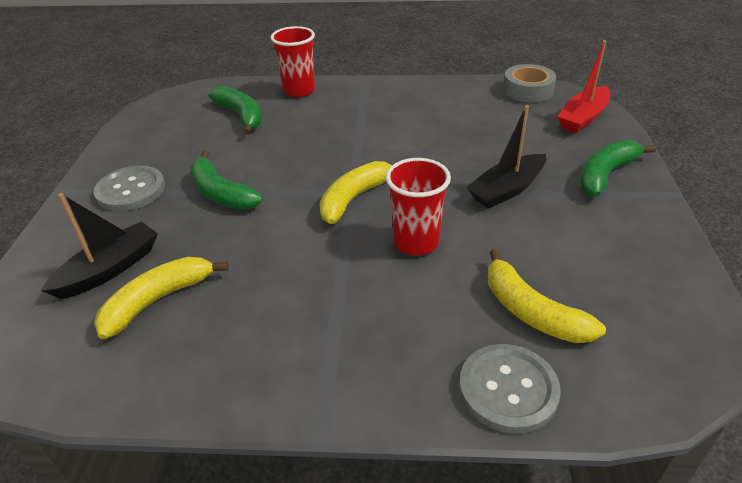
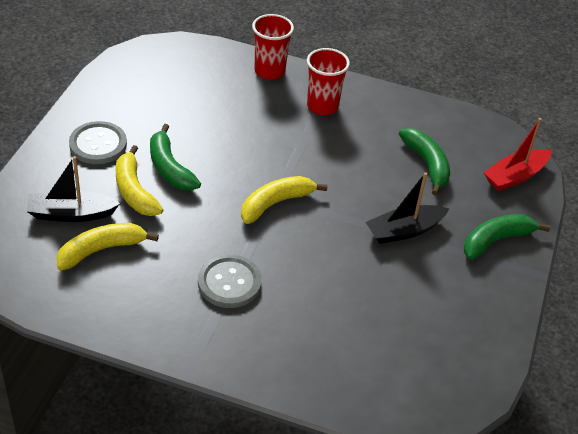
camera: 10 degrees right, 5 degrees up
(110, 269) = (71, 214): black boat -> black boat turned 150 degrees counterclockwise
(241, 116) = (208, 88): green banana -> green banana (427, 164)
(416, 242) = (307, 257): red cup -> red cup (322, 106)
(508, 389) = (320, 384): grey button -> grey button (229, 283)
(527, 90) = (483, 130): grey tape -> none
(531, 311) = (366, 337): yellow banana -> yellow banana (134, 191)

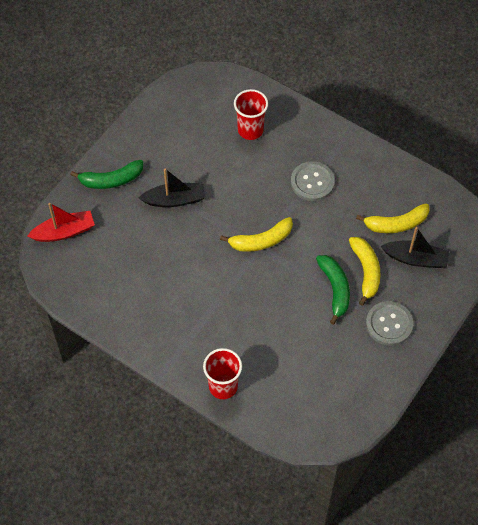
camera: 160 degrees left, 15 degrees up
(322, 106) = (190, 334): red cup -> red cup (250, 130)
(427, 164) = (129, 256): green banana -> none

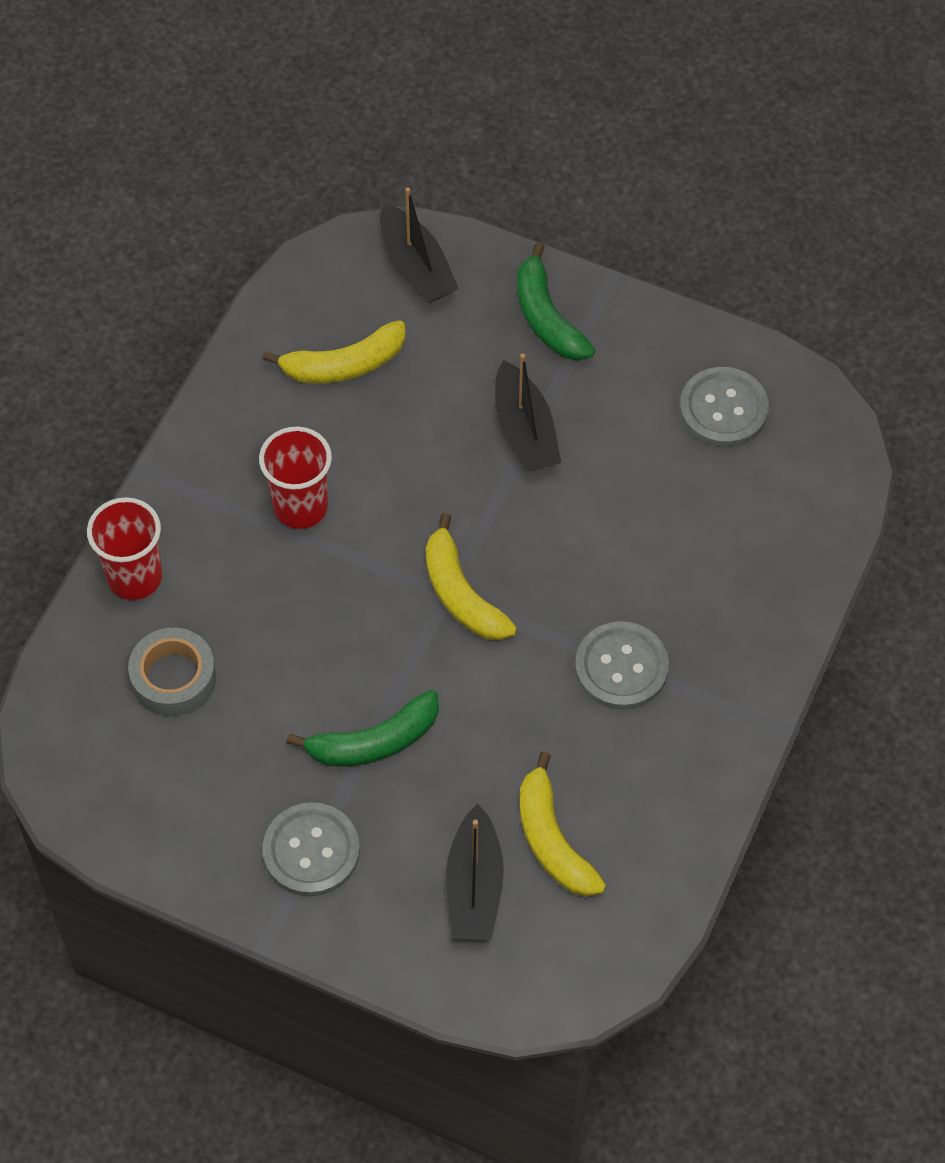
camera: 80 degrees right, 0 degrees up
(64, 232) = (416, 266): red boat -> black boat
(182, 118) = (723, 409): none -> grey button
(250, 130) = (724, 535): red cup -> red cup (300, 507)
(285, 374) = (173, 678): none -> grey tape
(366, 271) = (426, 794): yellow banana -> yellow banana (344, 365)

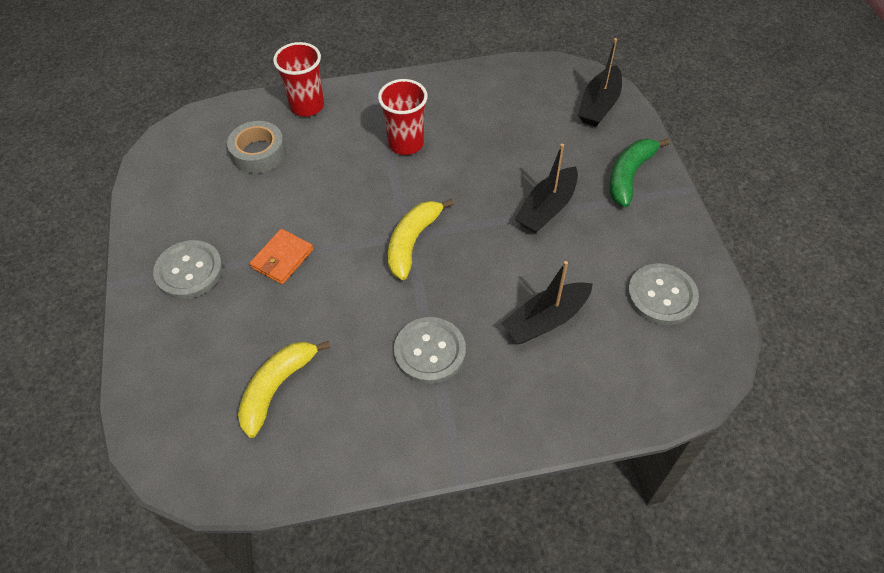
camera: 55 degrees right, 5 degrees down
(344, 365) = (509, 111): yellow banana -> none
(374, 741) = (282, 258): green banana -> orange wallet
(474, 886) = (216, 365): black boat -> black boat (546, 320)

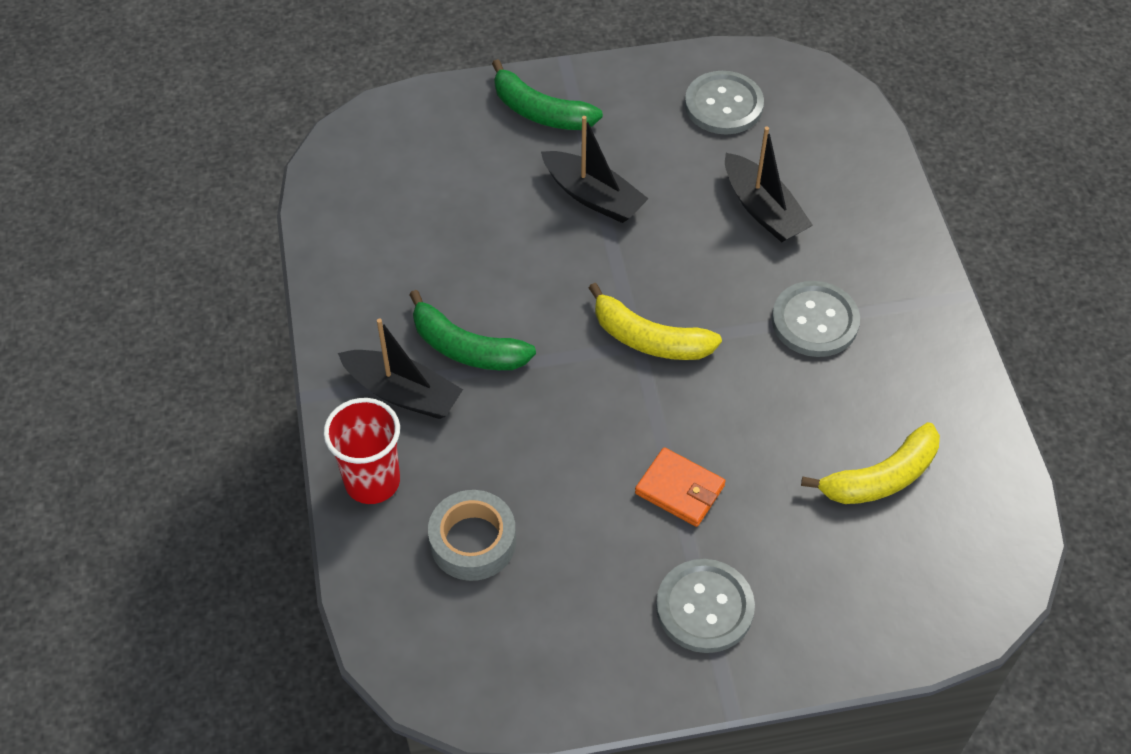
camera: 90 degrees left, 0 degrees up
(277, 388) = (880, 477): yellow banana -> yellow banana turned 60 degrees counterclockwise
(406, 143) = (466, 348): red cup -> green banana
(599, 105) = (409, 128): black boat -> black boat (403, 393)

